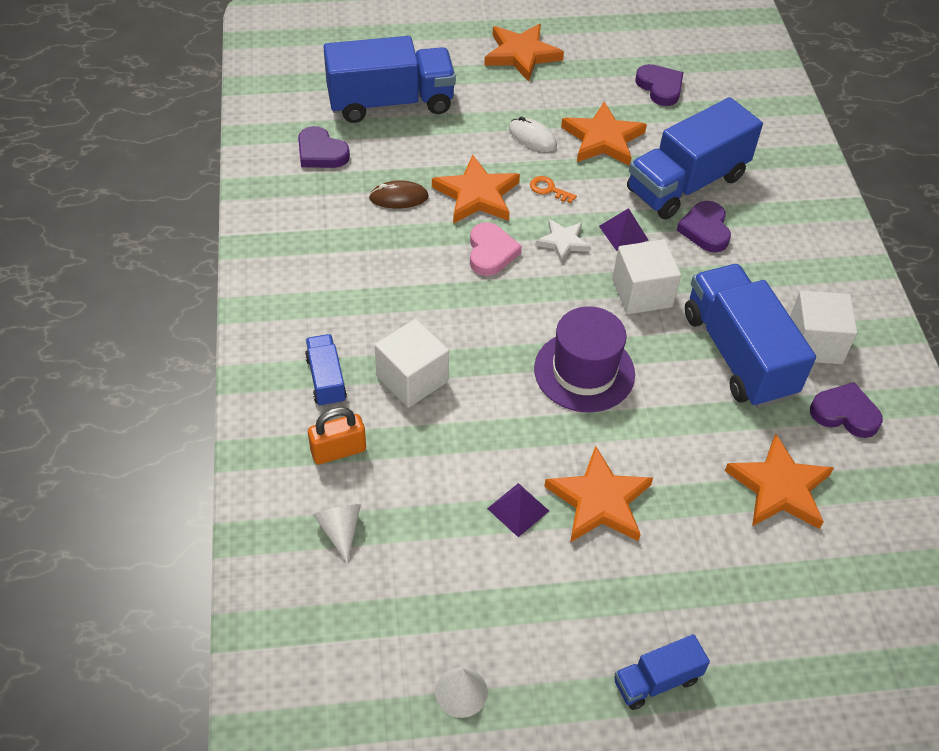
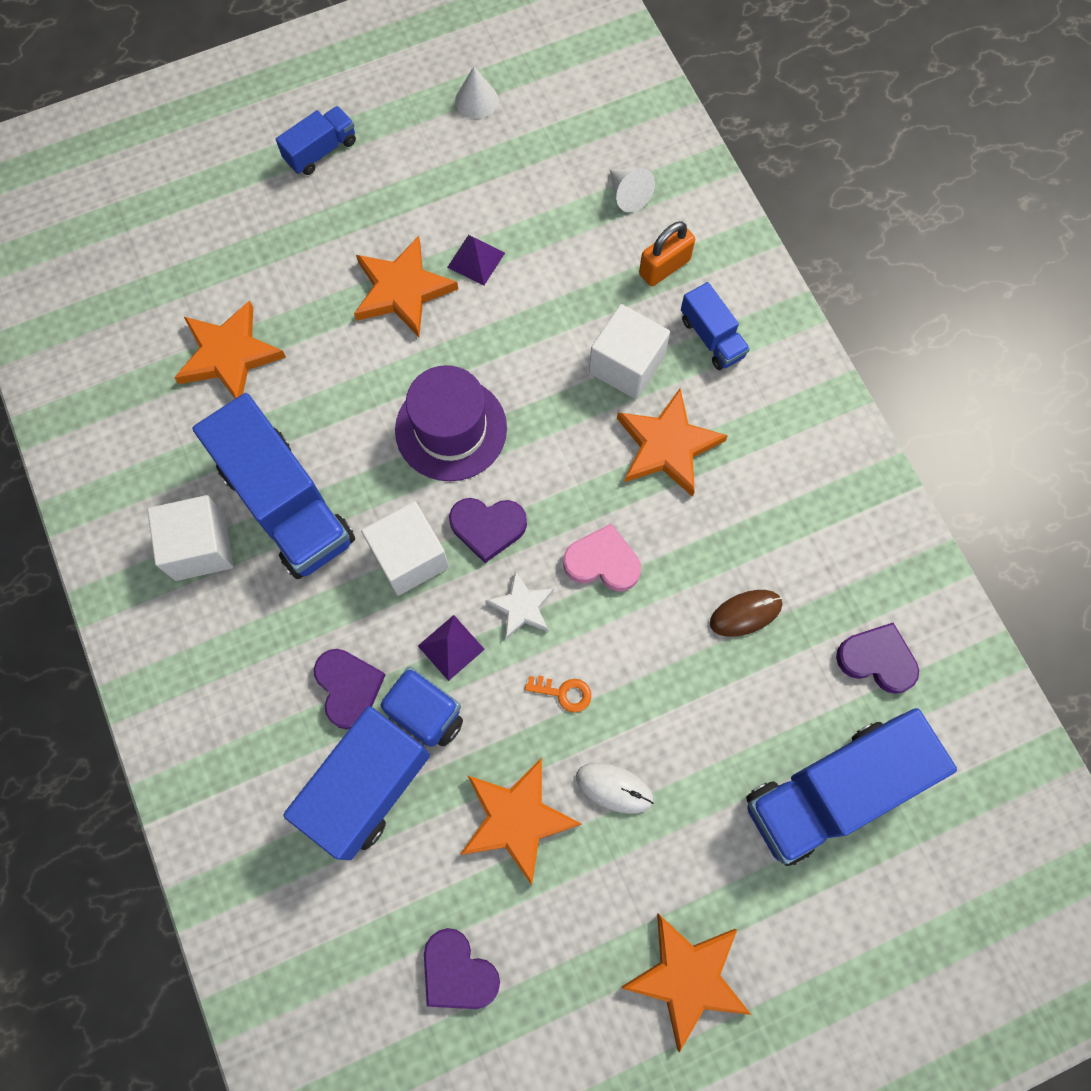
camera: 165 degrees right, 20 degrees up
(477, 195) = (651, 651): orange star -> orange star (667, 446)
(491, 252) = (602, 562): pink heart -> pink heart turned 120 degrees clockwise
(845, 413) = (164, 462): purple heart -> purple heart (488, 527)

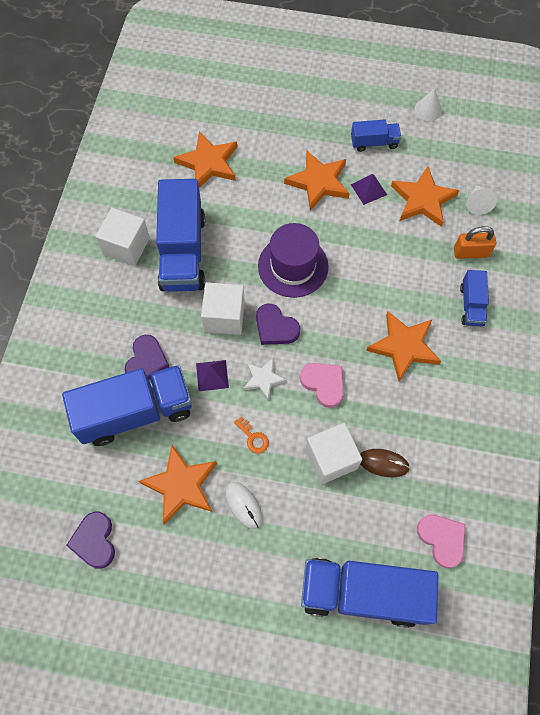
camera: 35 degrees right, 5 degrees down
(321, 151) = (327, 91): blue truck -> blue truck (374, 142)
(626, 365) = (412, 291): white cube -> white cube (331, 458)
(687, 977) = (209, 633): orange star -> orange star (423, 200)
(877, 659) = (442, 539): purple heart -> pink heart

